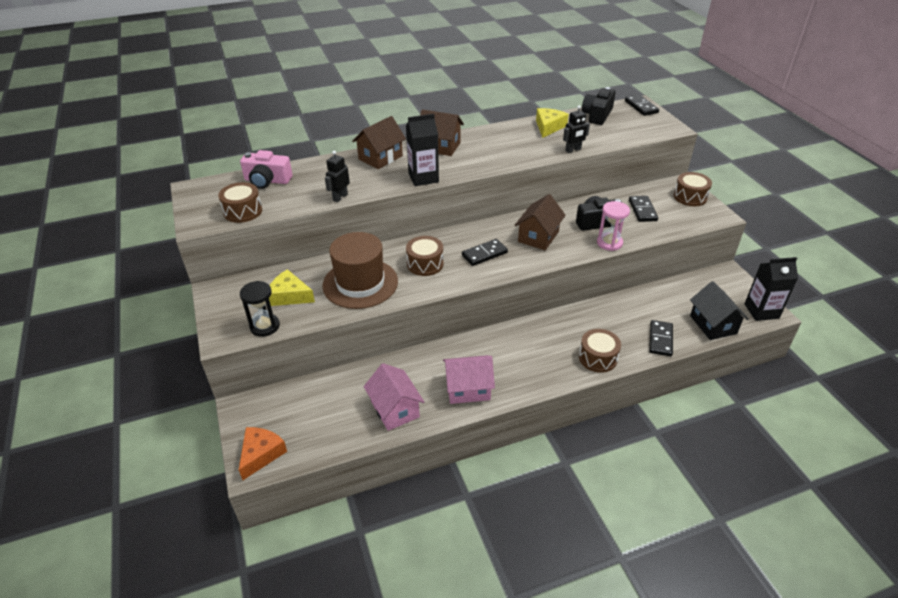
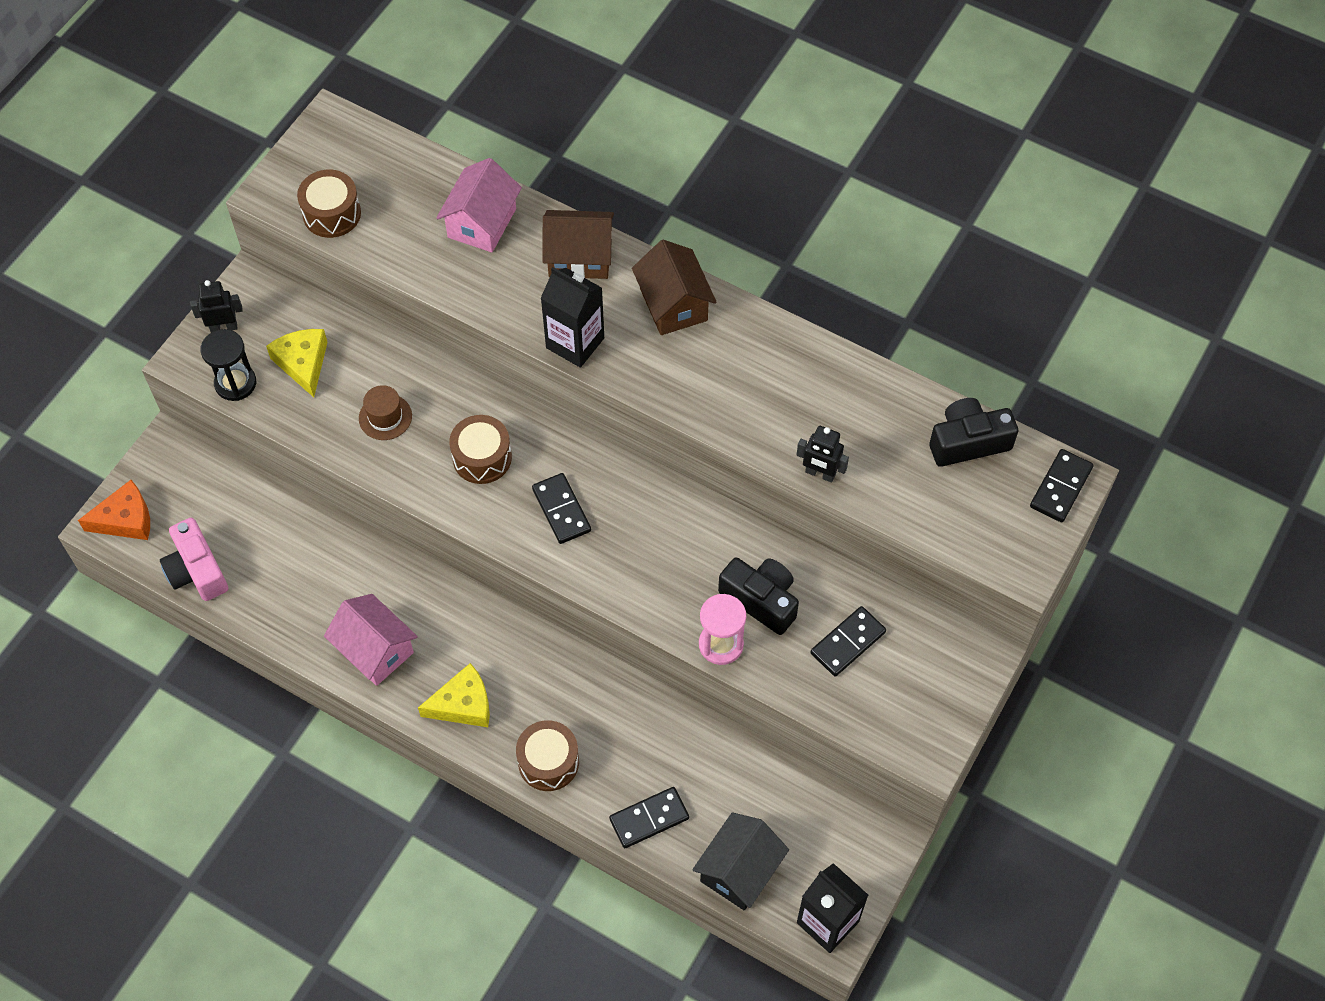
camera: 50 degrees right, 20 degrees up
(267, 181) = (414, 181): pink camera -> pink camera (197, 570)
(340, 197) = (448, 287): black robot -> black robot (224, 327)
(360, 283) = (385, 417): brown hat -> brown hat, size x0.46
(395, 409) = (284, 597): pink house -> pink house (482, 223)
(484, 254) = (561, 510): black domino -> black domino turned 45 degrees clockwise
(538, 237) = (657, 548): brown house -> none
(548, 127) = (863, 400): yellow cheese -> yellow cheese (463, 704)
(690, 197) = (949, 689): brown drum -> none

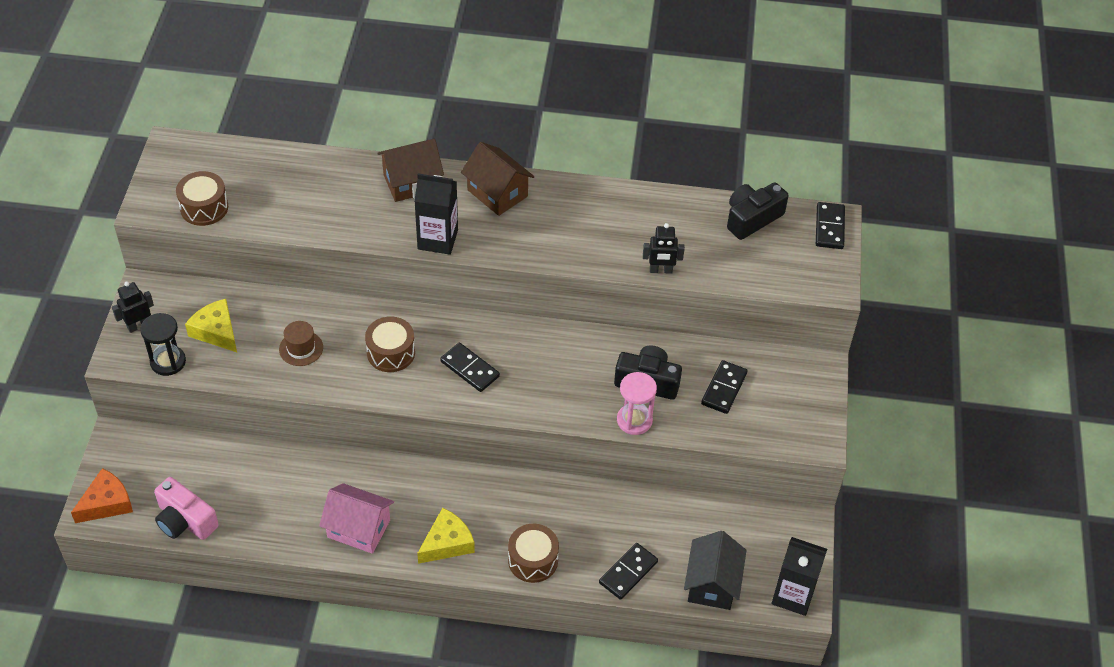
camera: 25 degrees left, 10 degrees down
(482, 223) = (325, 181): pink house -> none

